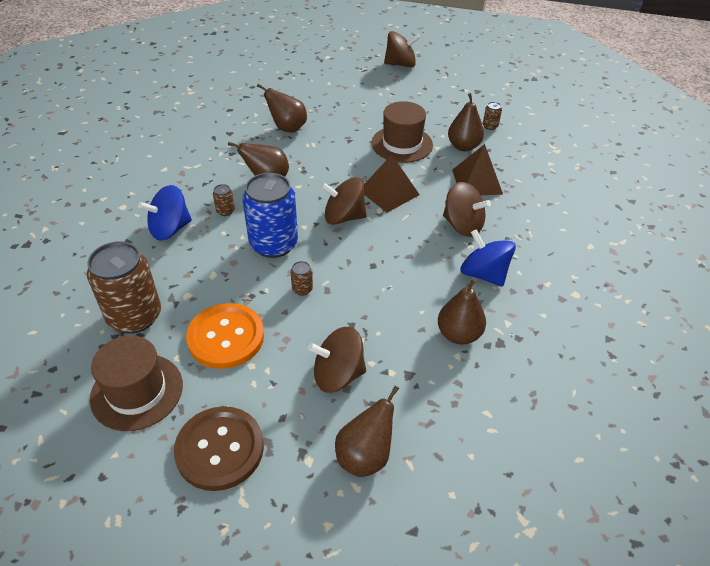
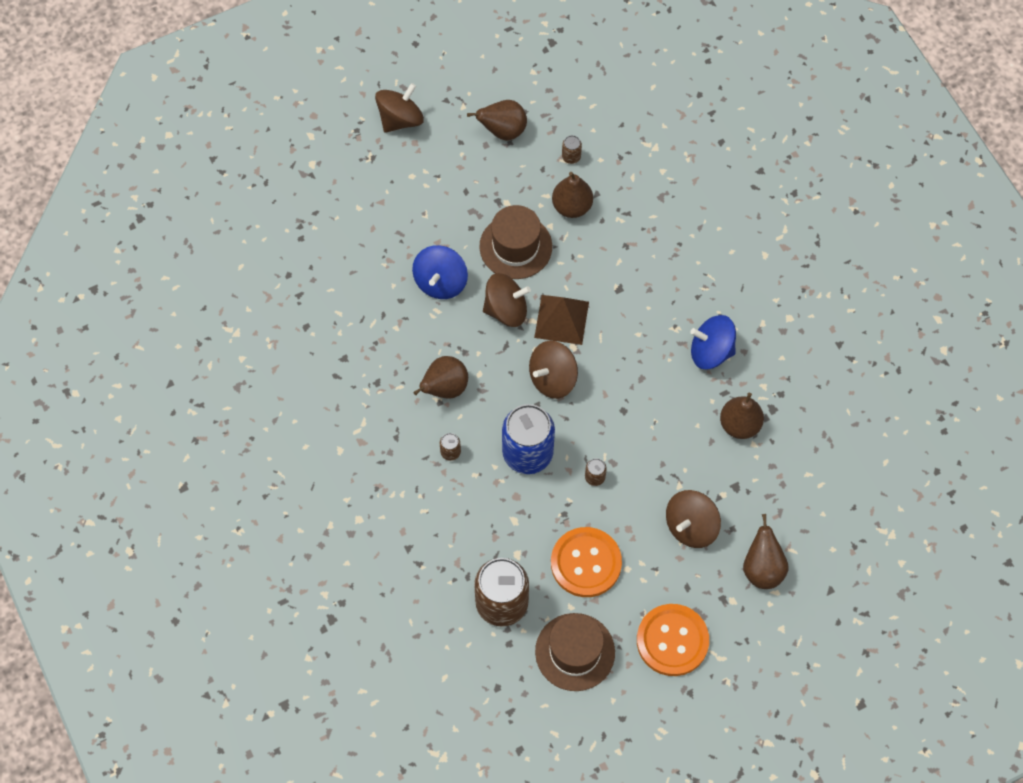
camera: 40 degrees left, 20 degrees up
(170, 229) = (428, 507): blue spinning top -> blue spinning top (440, 282)
(220, 449) = (672, 640): brown button -> orange button
(287, 128) = (391, 308): brown pear -> brown pear (503, 131)
(462, 225) = (653, 310): brown spinning top -> brown spinning top (506, 309)
(477, 181) = (621, 246): brown pyramid -> none

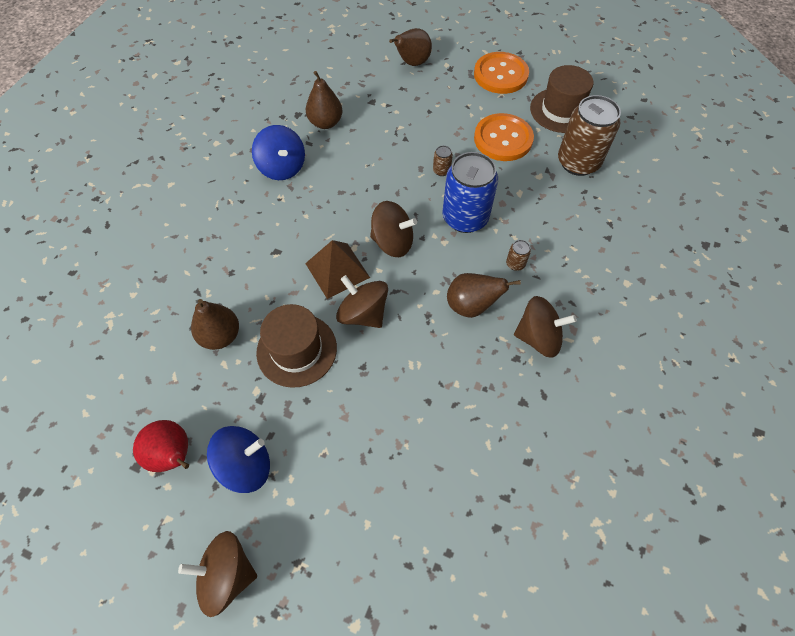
camera: 130 degrees left, 5 degrees down
(440, 282) = (382, 382): blue spinning top -> blue spinning top (246, 465)
(503, 131) = (174, 455): brown pear -> red pear
(571, 157) = (165, 373): brown can -> none
(691, 526) = (421, 106): brown spinning top -> brown spinning top (538, 337)

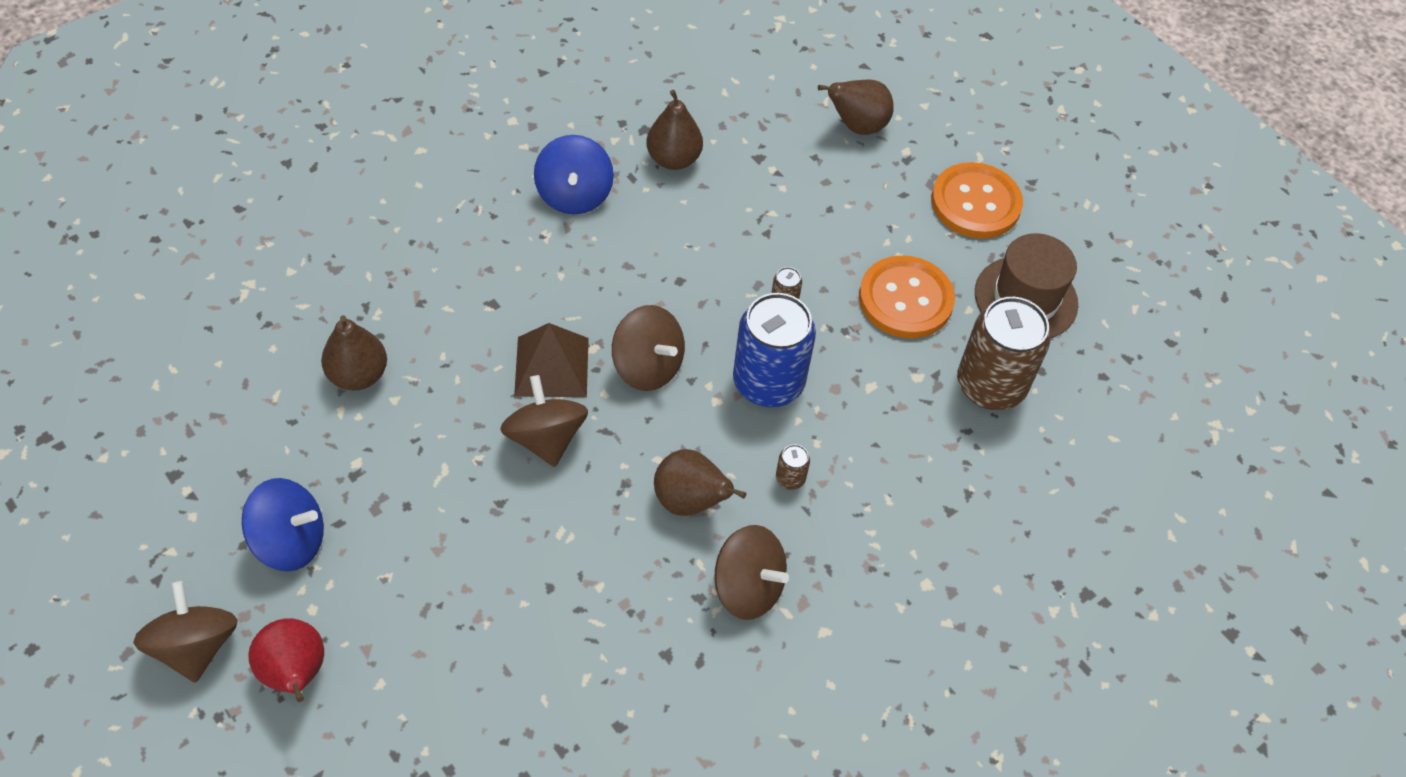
camera: 25 degrees right, 5 degrees down
(174, 455) = (220, 485): red pear -> red pear (296, 674)
(227, 574) = (196, 646): brown spinning top -> brown spinning top turned 45 degrees clockwise
(297, 350) = (435, 440): brown hat -> none

